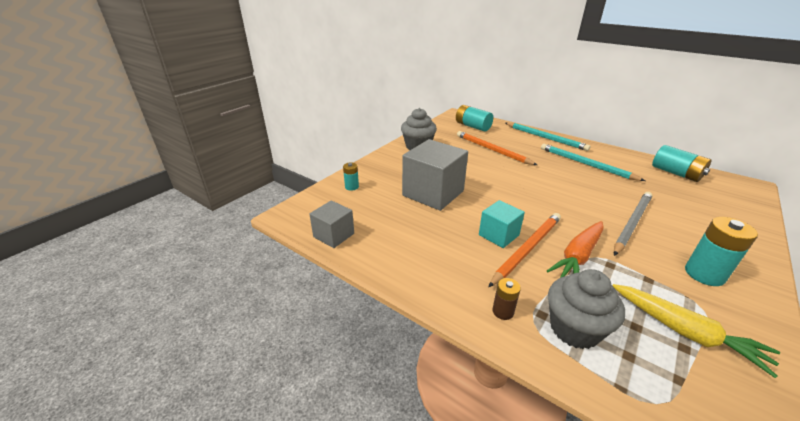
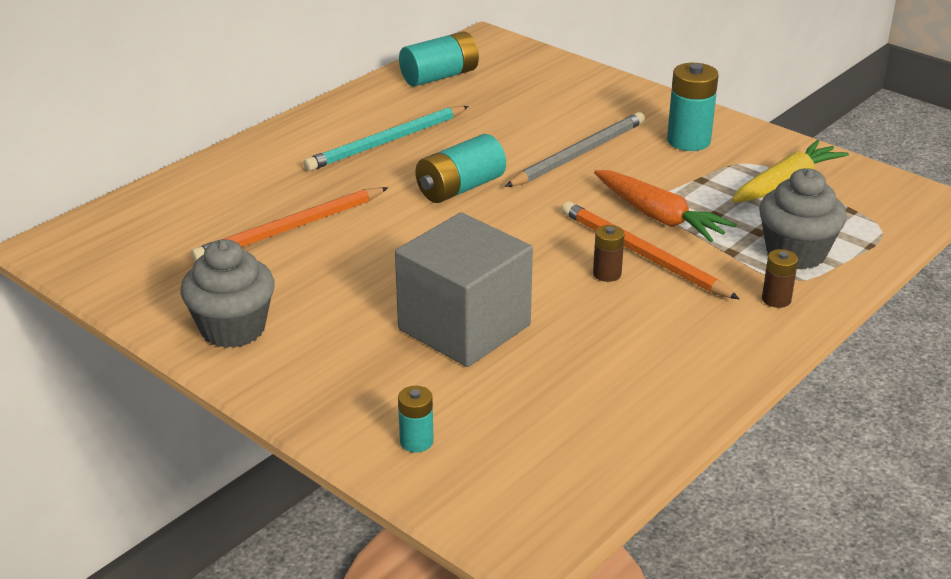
camera: 85 degrees left, 0 degrees up
(334, 235) = (605, 463): grey cube -> none
(472, 126) = (146, 234): turquoise battery -> turquoise battery (460, 188)
(498, 235) = (607, 274): turquoise cube -> brown battery
(545, 138) = (256, 155): turquoise pencil -> none
(632, 223) = (579, 154): grey pencil -> grey pencil turned 90 degrees clockwise

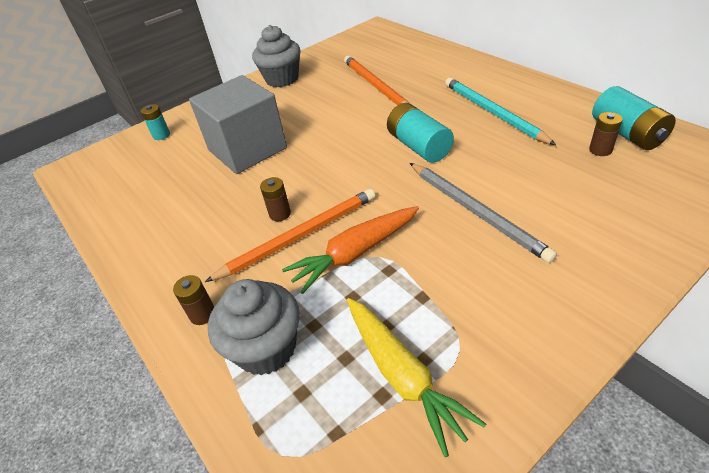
camera: 105 degrees right, 10 degrees up
(469, 91) = (600, 150): none -> brown battery
(688, 141) = (511, 299): turquoise battery -> none

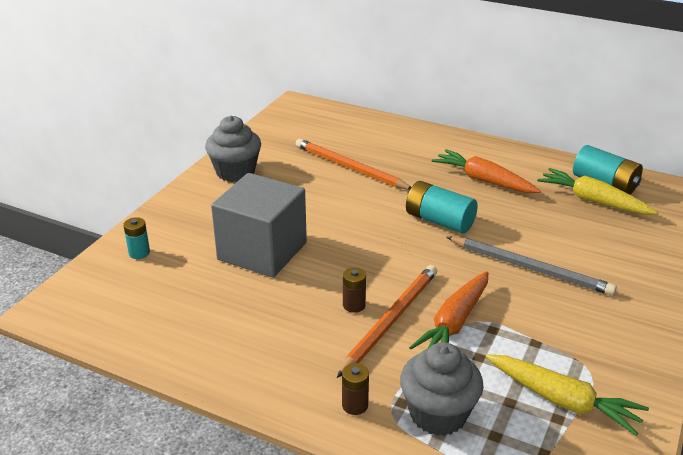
camera: 30 degrees left, 10 degrees down
(493, 112) = (484, 180): turquoise pencil -> orange carrot
(600, 150) = (593, 201): brown battery -> yellow carrot

